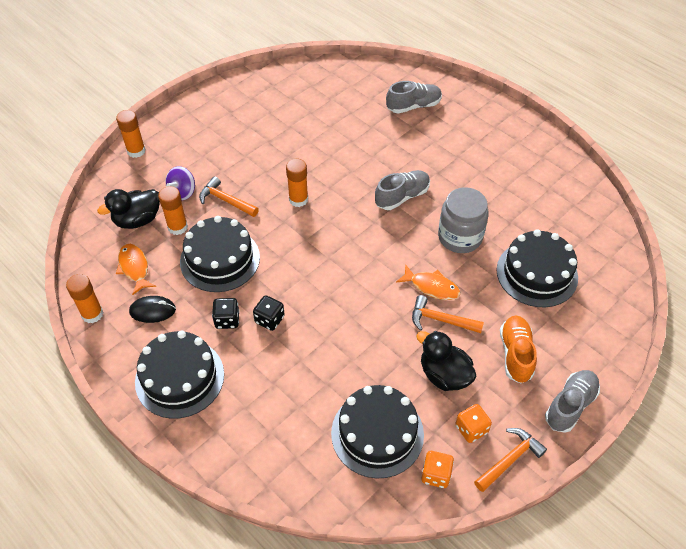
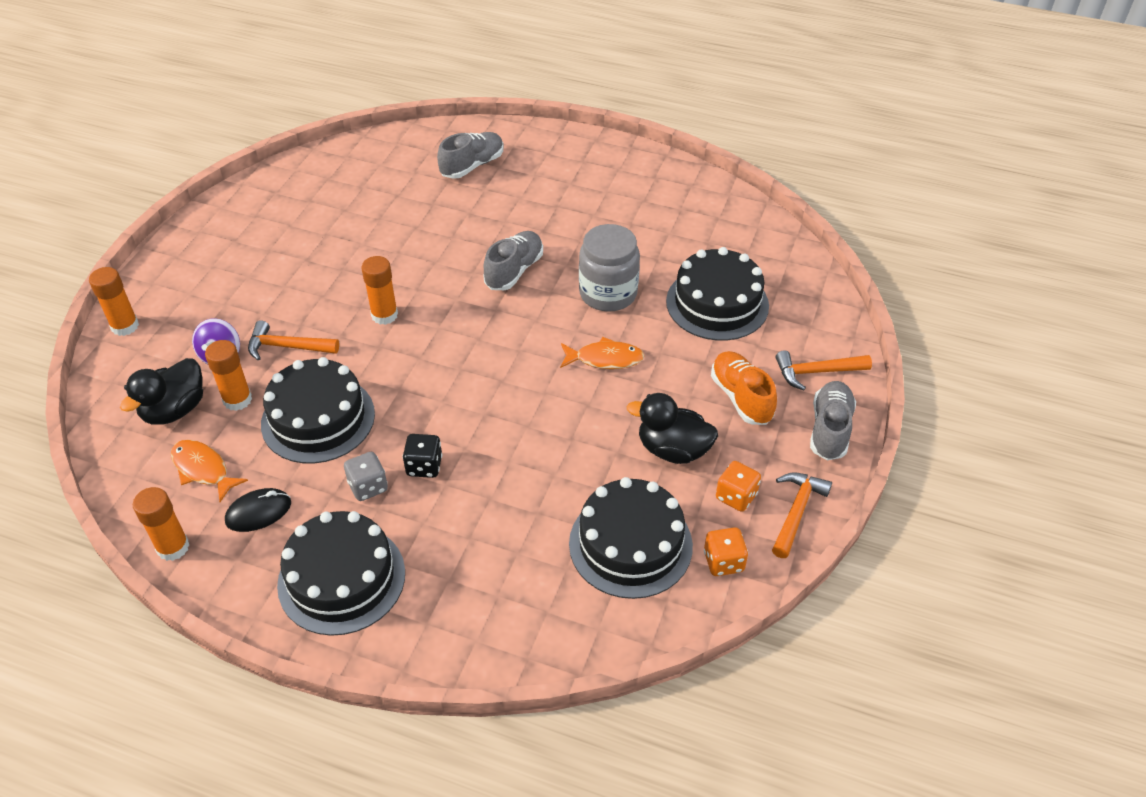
camera: 25 degrees left, 5 degrees down
(227, 320) = (368, 486): black dice -> grey dice
(441, 320) = (636, 391): orange hammer -> orange hammer (816, 372)

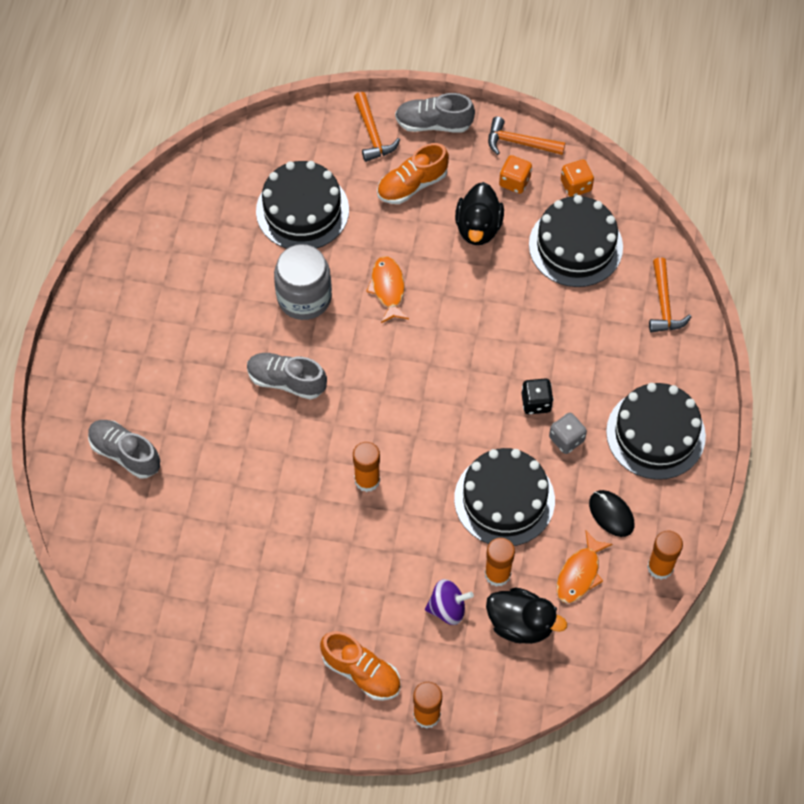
camera: 100 degrees left, 15 degrees up
(192, 288) = (361, 672): none -> orange shoe
(287, 347) = (424, 553): orange hammer -> orange hammer (664, 304)

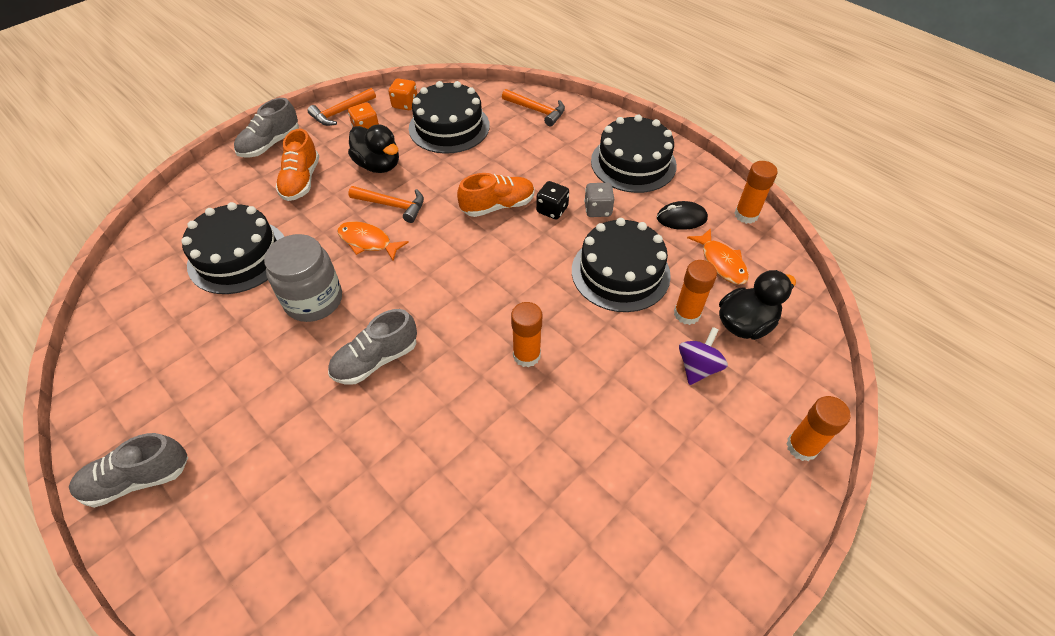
camera: 55 degrees left, 10 degrees down
(125, 453) = (309, 561): grey shoe -> grey shoe (138, 479)
(361, 672) = (724, 477): orange shoe -> orange shoe (498, 206)
(372, 134) = (233, 179): orange hammer -> orange hammer (392, 205)

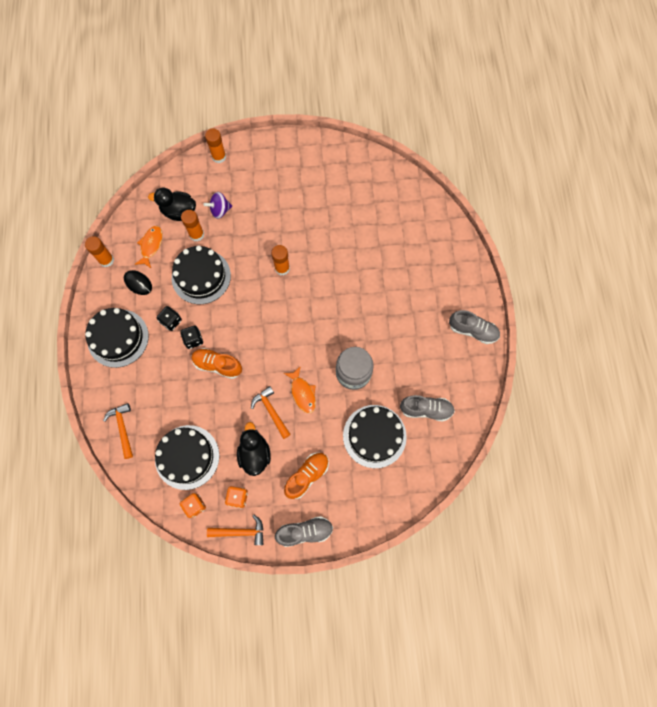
camera: 140 degrees left, 20 degrees up
(376, 360) = (346, 315): grey shoe -> grey shoe (426, 409)
(598, 209) = (171, 321): grey dice -> black dice

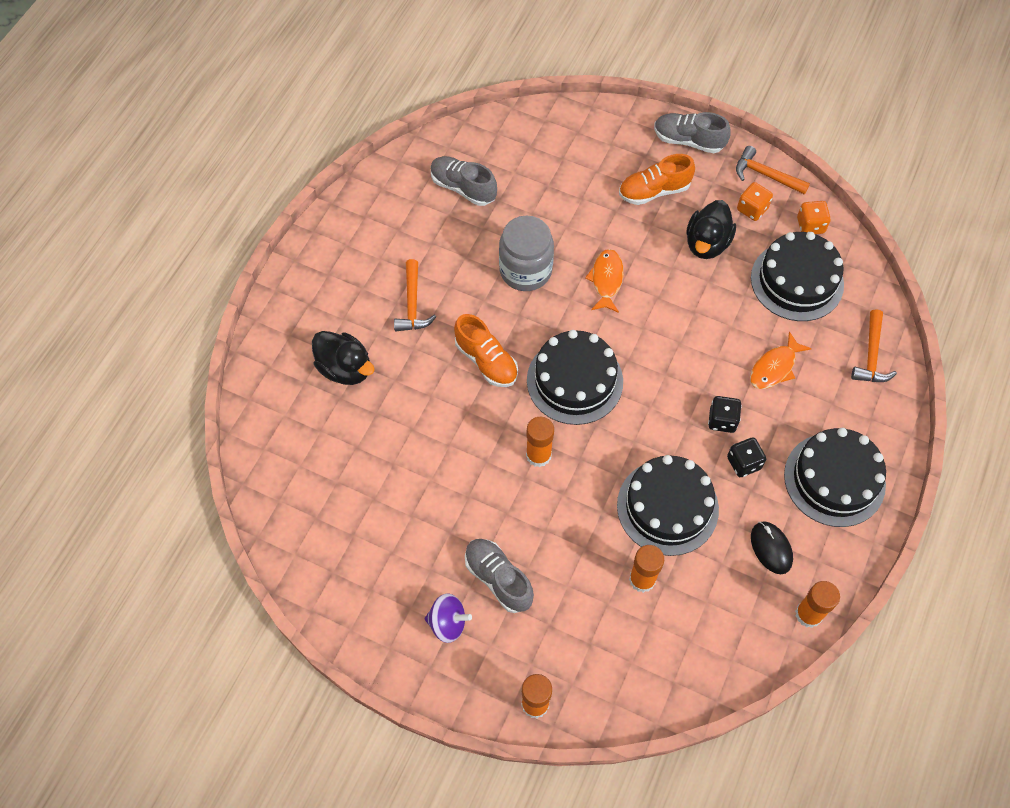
camera: 150 degrees left, 10 degrees down
(151, 245) = (725, 600): orange fish -> orange fish (774, 367)
(179, 212) = (653, 636): black duck -> black duck (345, 368)
(217, 365) = (703, 369): orange shoe -> orange shoe (486, 361)
(220, 210) = (584, 601): purple spinning top -> purple spinning top (448, 623)
(271, 411) = (660, 279): orange hammer -> orange hammer (412, 304)
(374, 436) = (545, 191): black cake -> black cake (574, 381)
(472, 330) = (336, 242): grey shoe -> grey shoe (498, 579)

